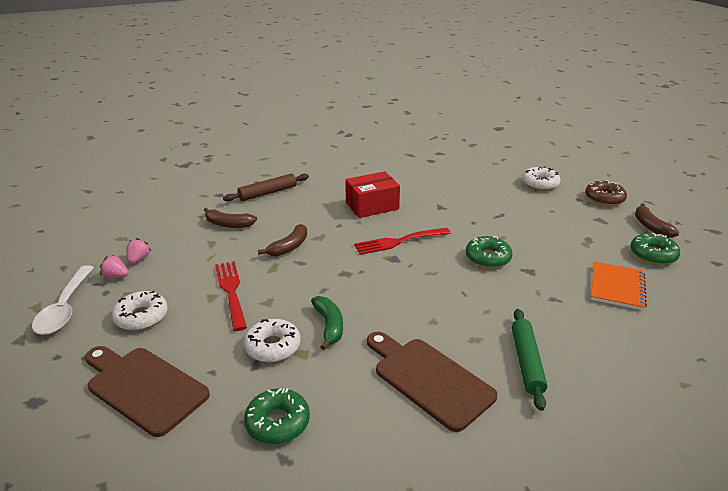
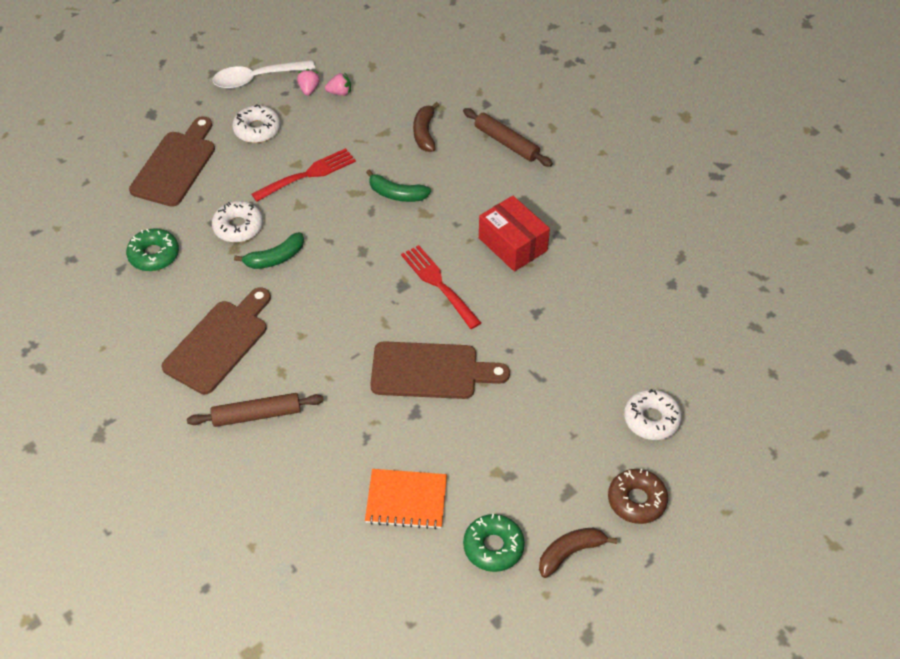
camera: 75 degrees right, 20 degrees up
(289, 247) = (397, 194): brown banana -> green banana
(488, 258) = (430, 371): green donut -> brown cutting board
(527, 362) = (256, 415): green rolling pin -> brown rolling pin

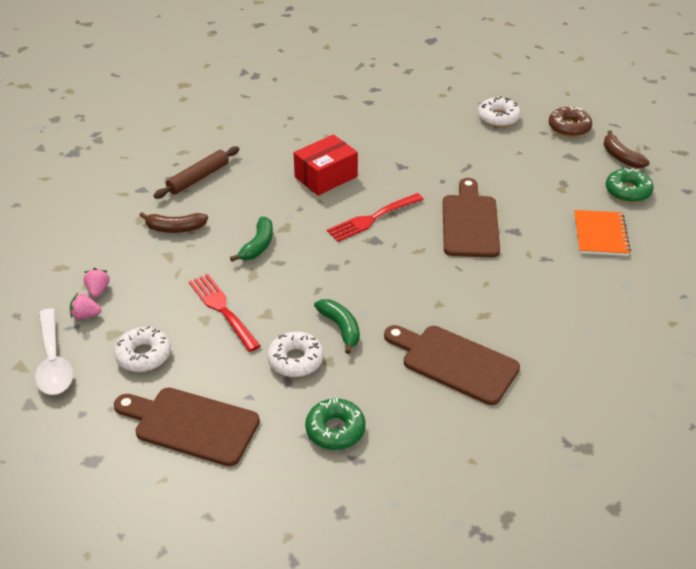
camera: 90 degrees left, 10 degrees down
(256, 415) = (536, 329): brown rolling pin -> none

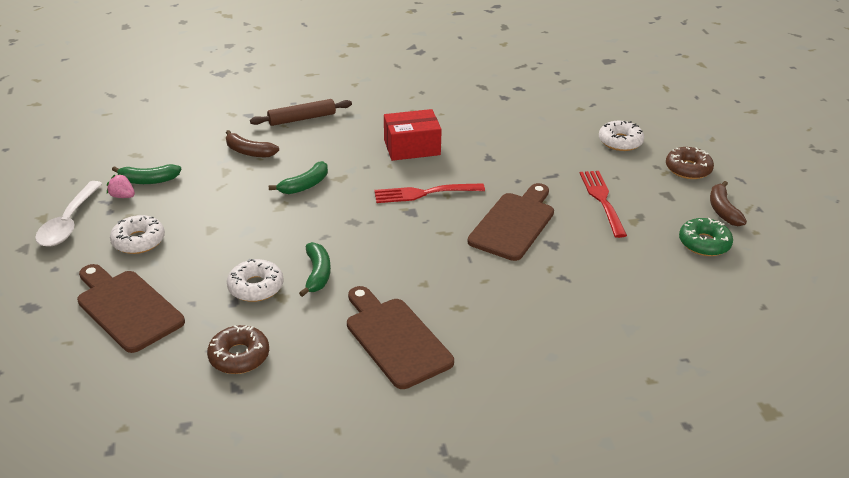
camera: 25 degrees right, 5 degrees down
(98, 290) = (148, 180): pink strawberry -> green banana
(222, 309) = (231, 226): red fork -> red fork (602, 200)
(335, 430) = (239, 356): green donut -> brown donut
(600, 235) = (640, 274): orange notebook -> none

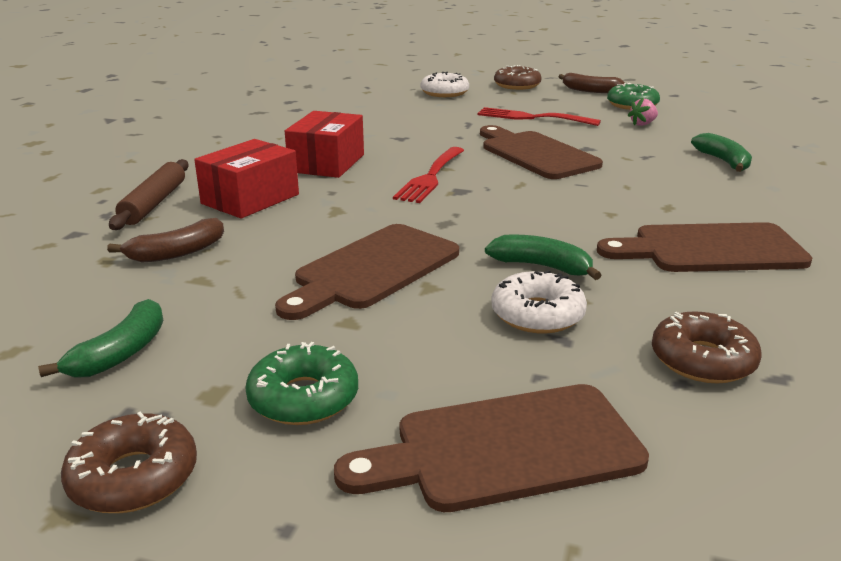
camera: 60 degrees left, 10 degrees down
(69, 222) = (133, 477): white spoon -> brown donut
(122, 196) = (131, 390): pink strawberry -> pink strawberry (642, 124)
(138, 241) = (303, 398): white donut -> green donut
(272, 217) = (372, 269): none -> brown cutting board
(305, 185) = (323, 233): green banana -> green banana (723, 161)
(332, 144) = (250, 199): none -> red box

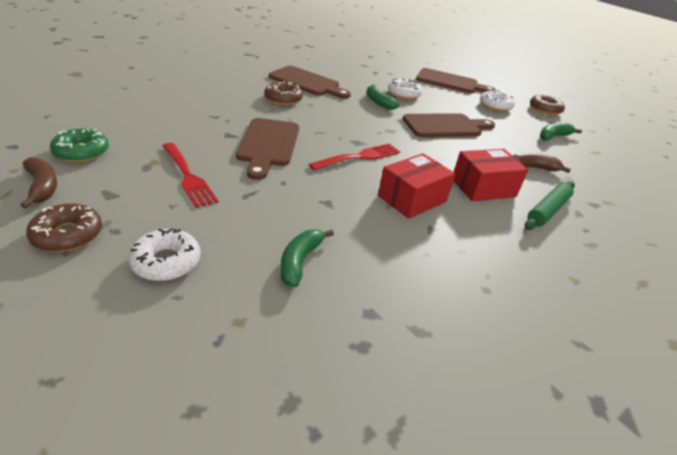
camera: 150 degrees left, 10 degrees up
(154, 203) = (547, 210): brown rolling pin -> green rolling pin
(303, 398) = (495, 106): green donut -> white donut
(642, 124) = (141, 134): pink strawberry -> none
(702, 360) = (376, 72): brown donut -> brown donut (283, 99)
(723, 161) = (190, 98): green banana -> green banana (300, 261)

